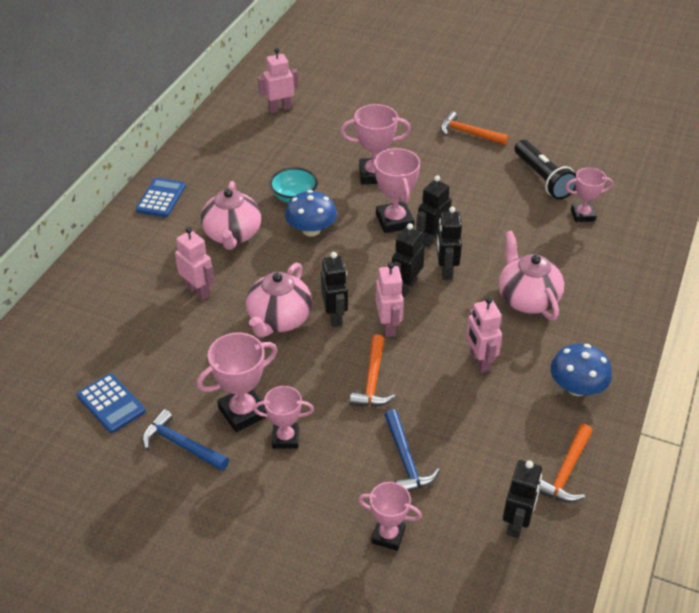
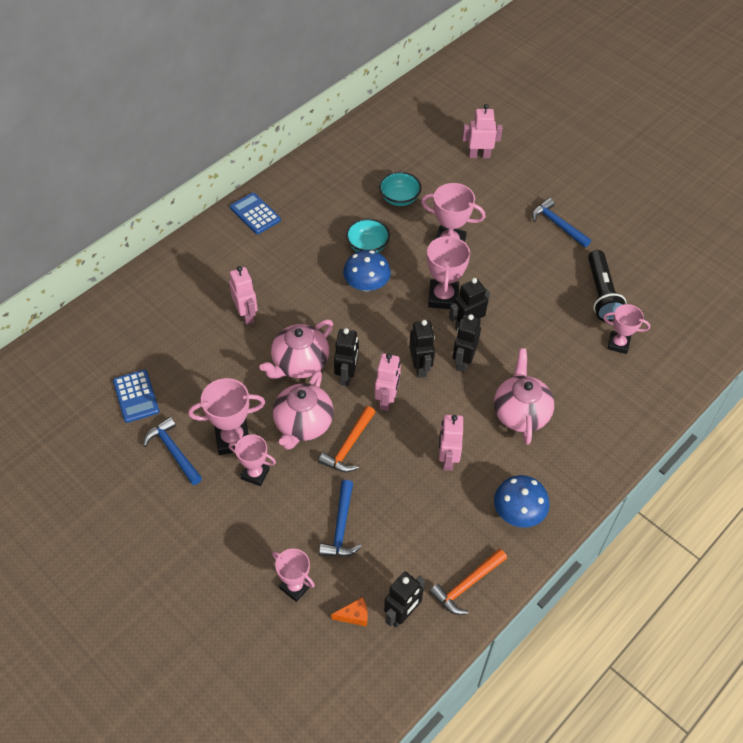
camera: 20 degrees right, 10 degrees up
(161, 198) = (255, 214): blue calculator -> blue calculator turned 75 degrees counterclockwise
(232, 235) = (298, 269): pink teapot -> pink teapot (303, 424)
(280, 108) = (398, 149): pink robot -> pink robot (479, 155)
(304, 149) = (399, 198): none -> turquoise bowl
(406, 287) = (420, 367): black robot -> black robot turned 120 degrees clockwise
(467, 542) = (354, 615): none -> orange cheese
(469, 133) = (557, 225): orange hammer -> blue hammer

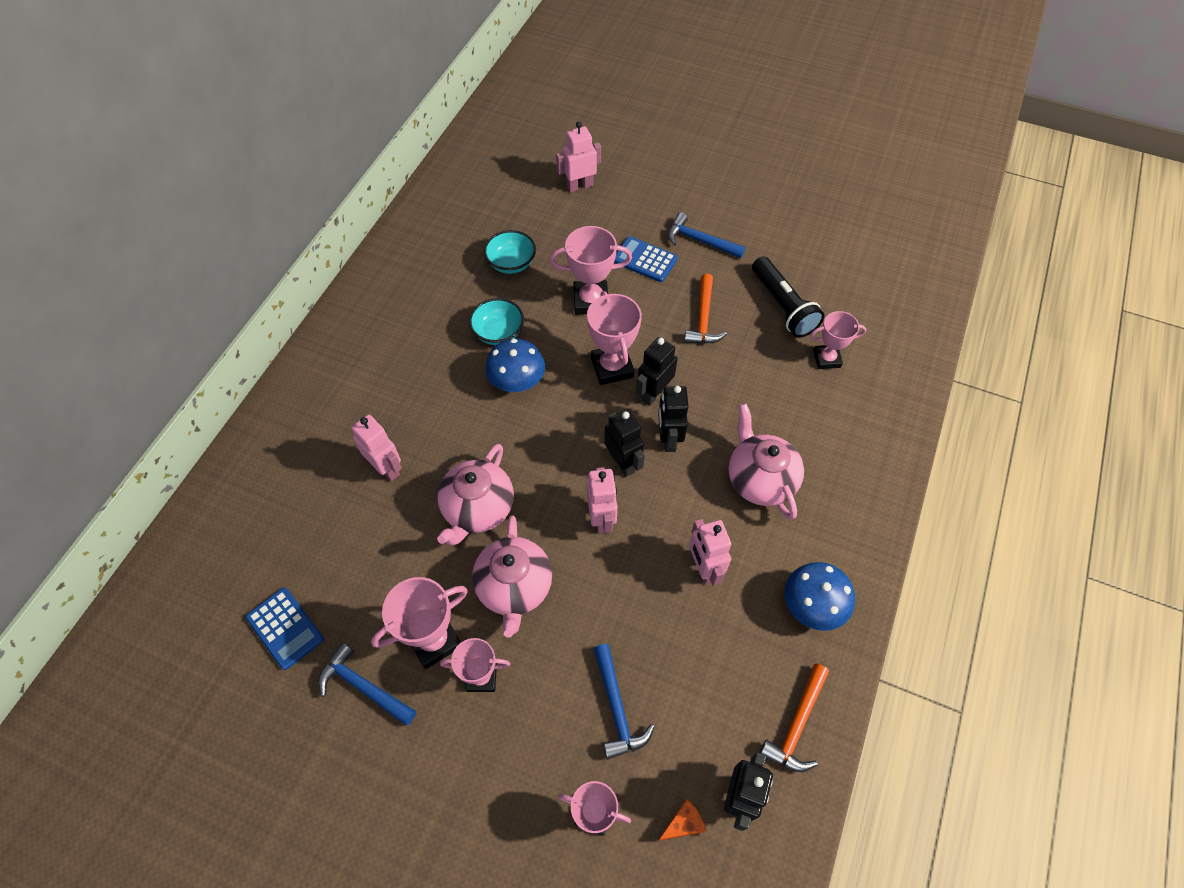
camera: 20 degrees left, 5 degrees up
(255, 214) = (346, 335): blue calculator -> blue calculator (645, 260)
(347, 375) = (541, 504): black robot -> none
(349, 446) = (581, 595): orange hammer -> orange hammer (703, 318)

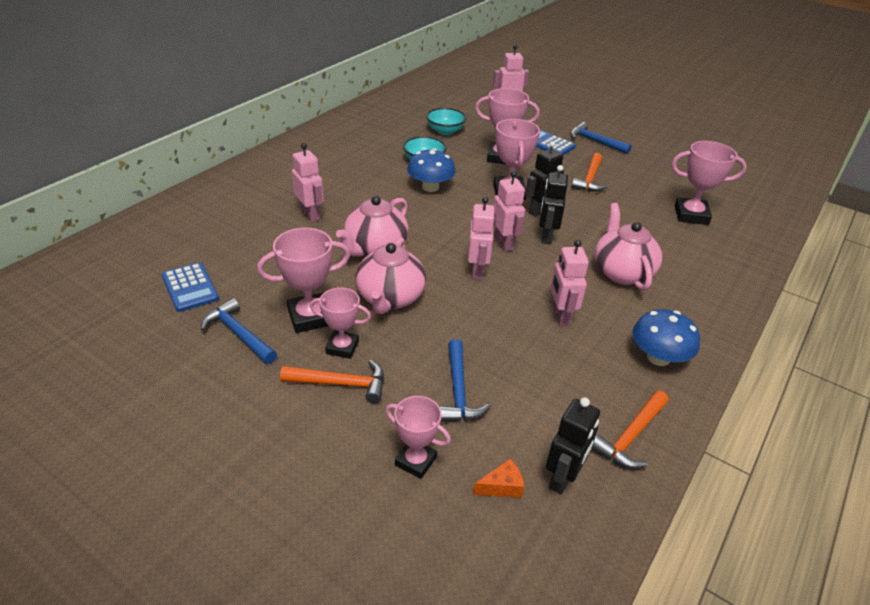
camera: 10 degrees right, 20 degrees down
(494, 730) = (341, 384): none -> orange hammer
(622, 463) = (504, 243): black robot -> pink robot
(782, 306) = (657, 182): black flashlight -> none
(826, 359) = (691, 215): pink trophy -> pink trophy, size x1.50

